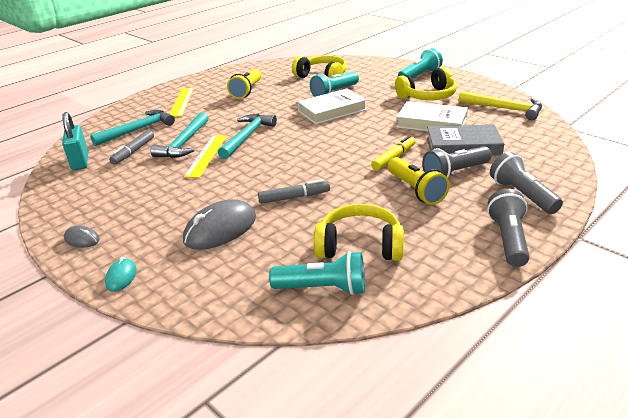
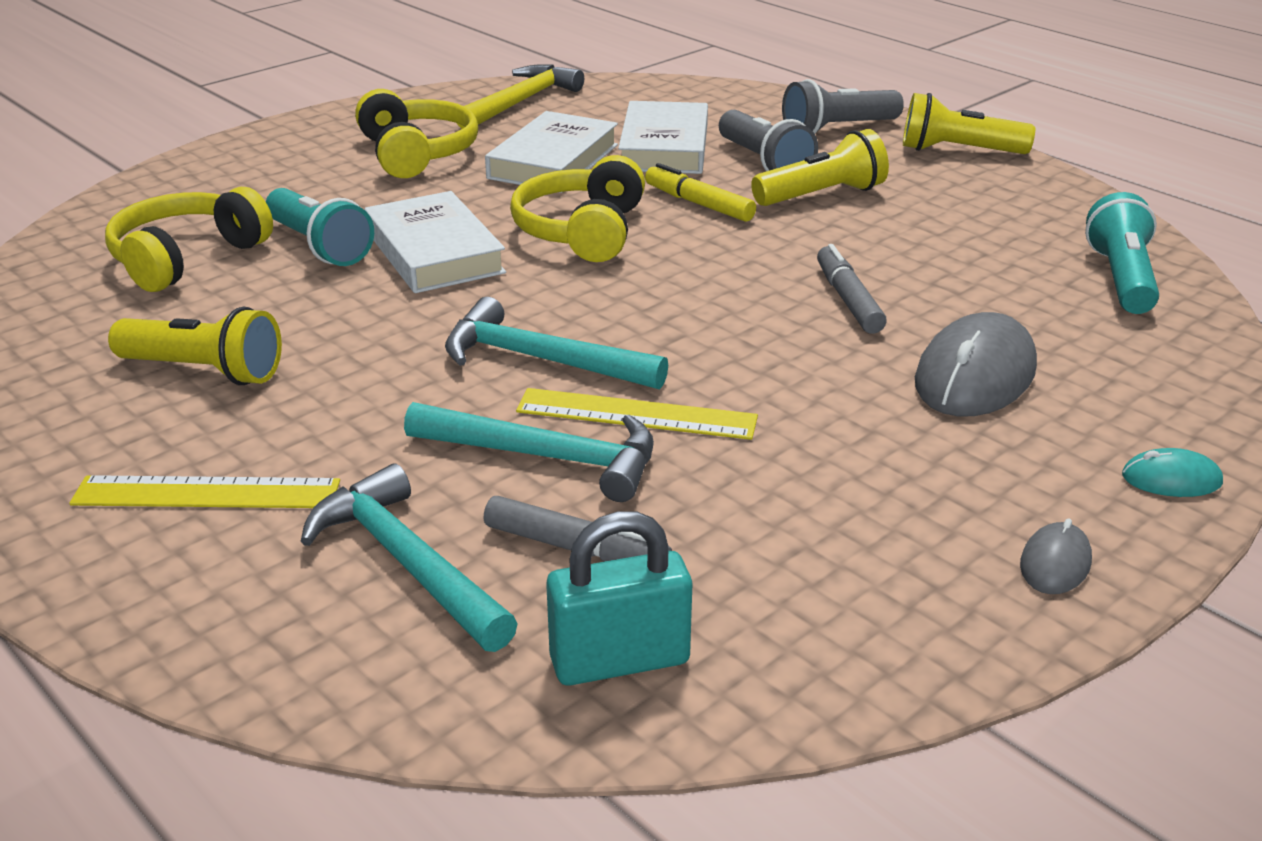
camera: 90 degrees left, 0 degrees up
(220, 229) = (975, 375): grey mouse -> grey mouse turned 75 degrees clockwise
(359, 246) = (1000, 247): yellow headphones -> yellow headphones (582, 231)
(419, 76) = (288, 151): turquoise flashlight -> none
(463, 146) = (664, 147): grey book -> white book
(508, 239) = (958, 151): grey flashlight -> yellow flashlight

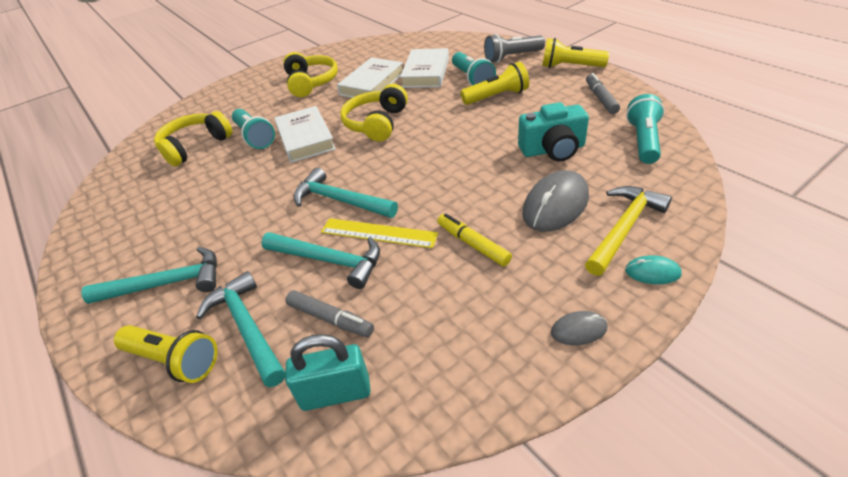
camera: 10 degrees right, 10 degrees up
(204, 371) = (185, 211): yellow flashlight -> yellow flashlight (174, 360)
(206, 493) = (166, 283): yellow ruler -> turquoise hammer
(521, 102) = (365, 51): yellow hammer -> yellow hammer (624, 228)
(698, 204) = (435, 104): yellow marker -> yellow marker (473, 244)
(763, 162) = (472, 79): grey flashlight -> turquoise flashlight
(848, 300) = (498, 159): grey marker -> grey marker (600, 98)
(952, 288) = (553, 150): none -> turquoise camera
(1055, 563) = (578, 330): grey mouse -> grey mouse turned 45 degrees clockwise

